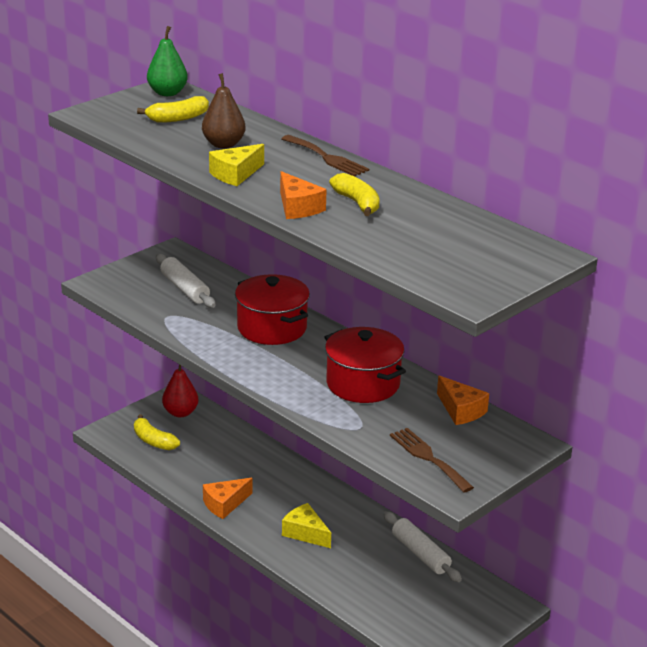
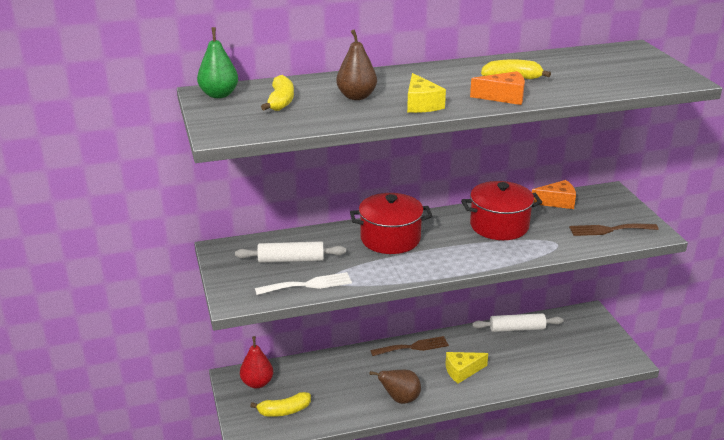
camera: 60 degrees left, 0 degrees up
(150, 308) = (308, 285): none -> white fork
(225, 504) = (400, 399): orange cheese -> brown pear
(327, 158) = (421, 70): brown fork -> brown fork (413, 347)

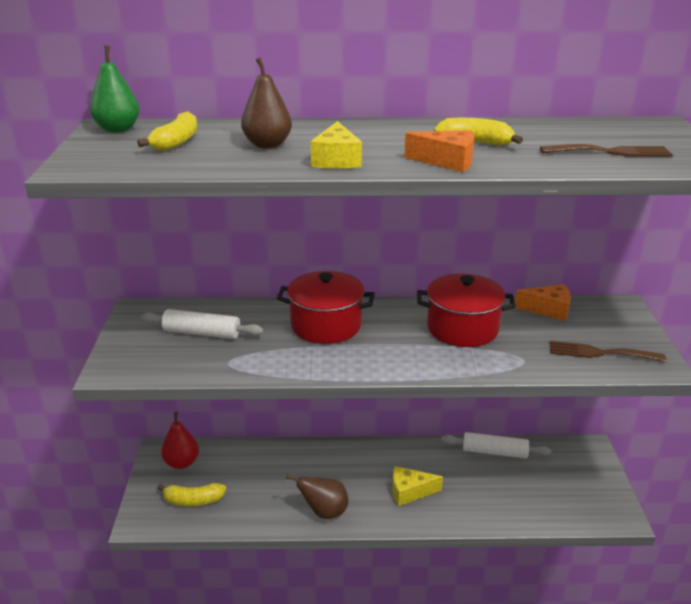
camera: 15 degrees right, 0 degrees up
(308, 285) = (202, 364): white fork -> none
(413, 347) = (366, 452): brown fork -> brown fork (611, 152)

